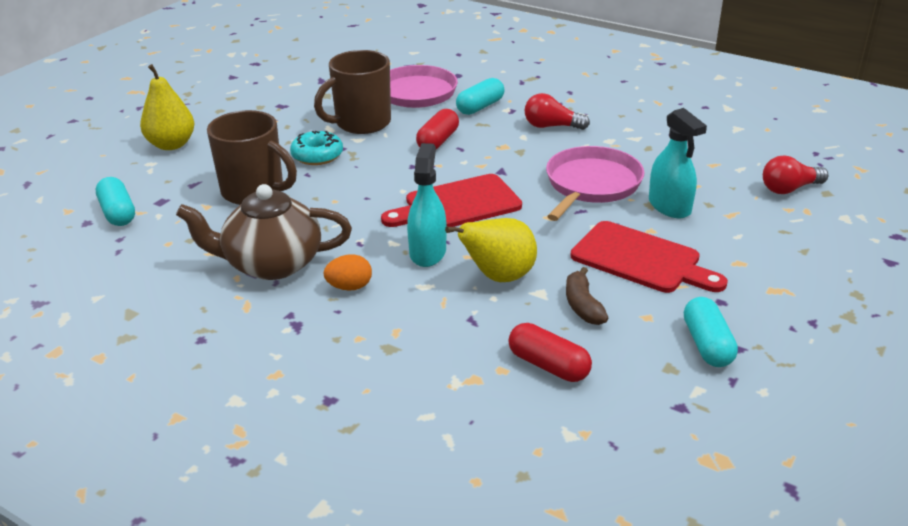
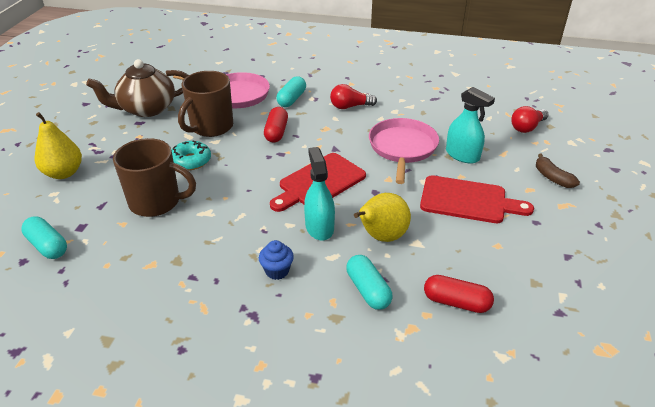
camera: 20 degrees left, 5 degrees up
(272, 264) = (204, 264): brown teapot -> brown teapot (147, 109)
(349, 287) = (277, 271): orange egg -> blue cupcake
(583, 306) = (451, 247): brown banana -> brown banana (552, 178)
(707, 344) = (547, 258): turquoise capsule -> turquoise capsule (368, 290)

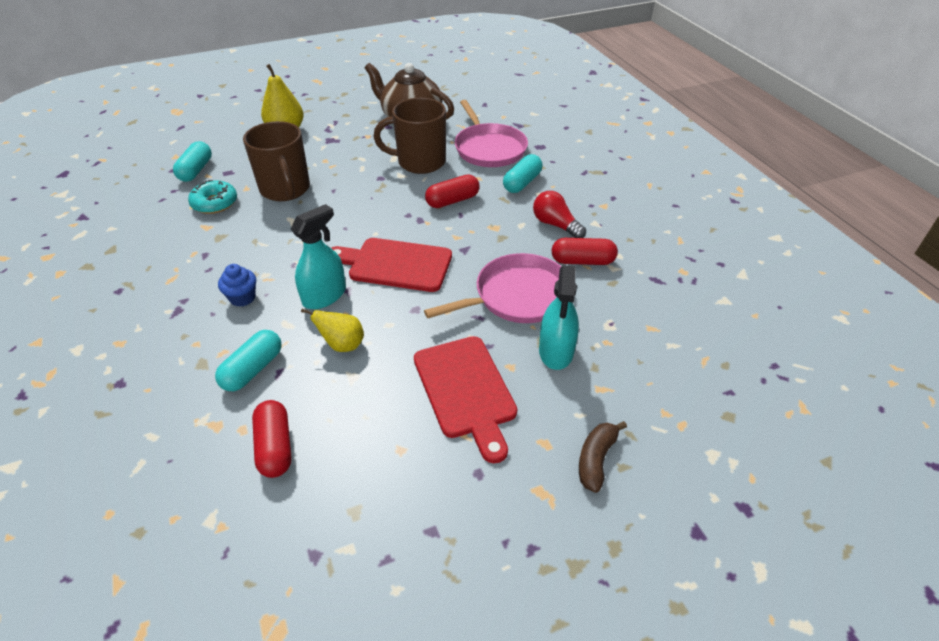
camera: 55 degrees right, 5 degrees up
(191, 161) = (358, 177): turquoise donut -> turquoise donut (215, 203)
(291, 99) = (522, 183): turquoise capsule -> turquoise capsule turned 45 degrees counterclockwise
(381, 236) = (342, 345): yellow pear -> yellow pear, size x0.65
(394, 113) = (582, 261): none -> red capsule
(527, 127) = (694, 391): red light bulb -> none

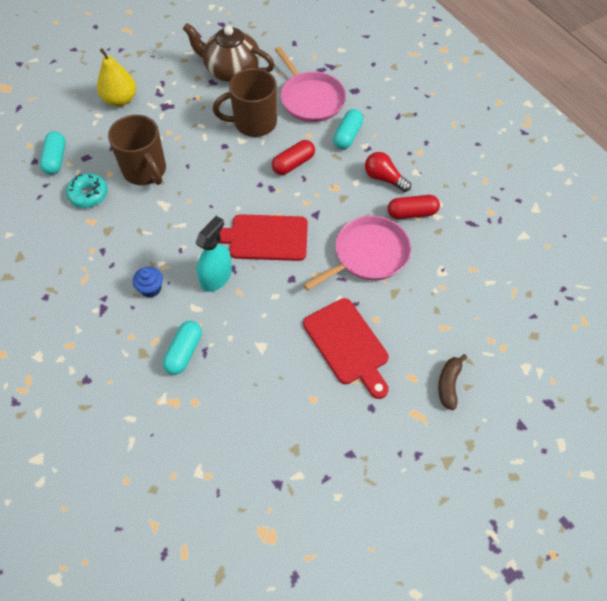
camera: 10 degrees left, 15 degrees up
(275, 447) = (224, 412): red capsule -> none
(342, 345) = (245, 320): yellow pear -> none
(556, 351) = (406, 301): turquoise spray bottle -> none

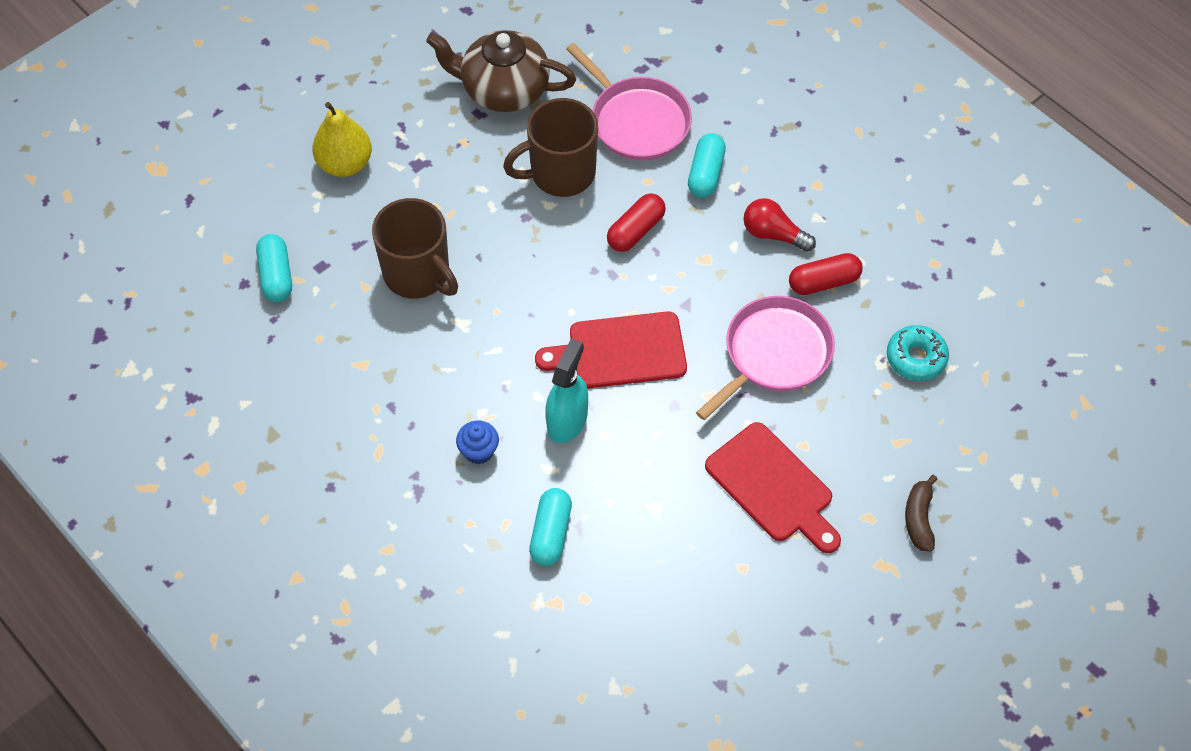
camera: 10 degrees left, 0 degrees up
(88, 194) = (344, 324): turquoise donut -> turquoise donut (916, 358)

